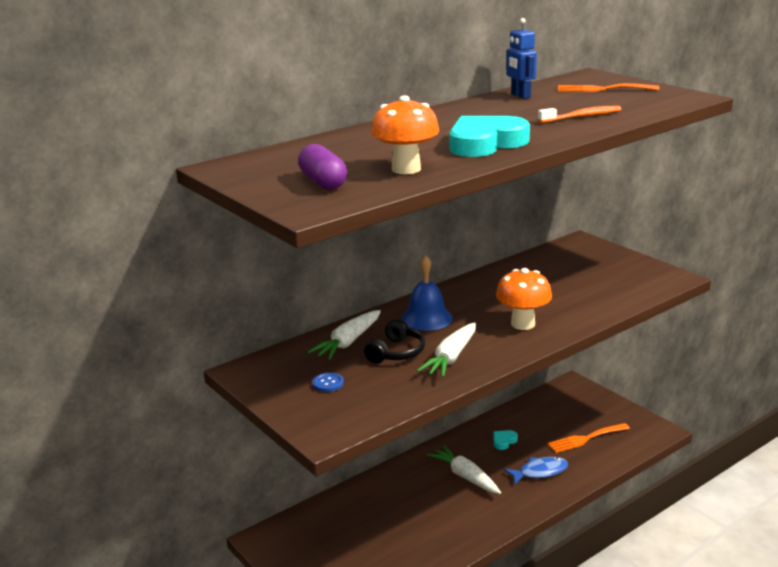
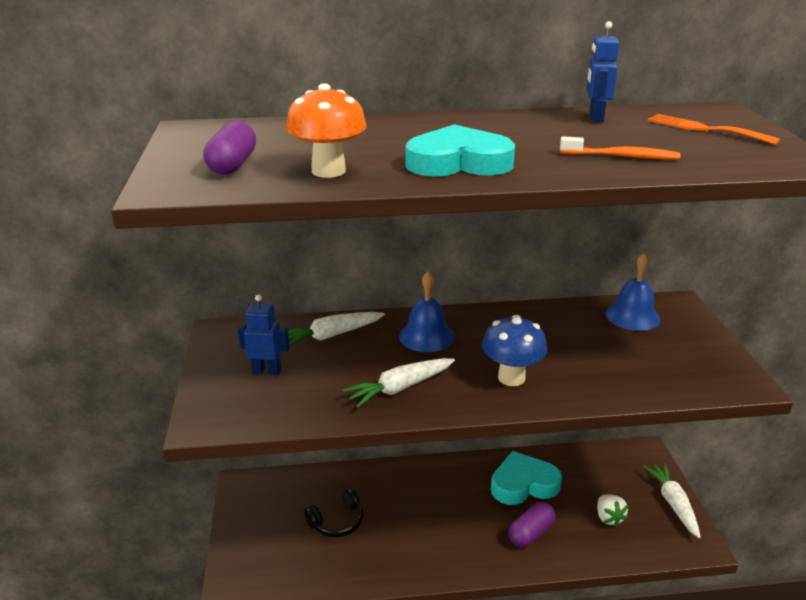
camera: 30 degrees right, 5 degrees up
(328, 383) = (266, 371): blue button -> blue robot
(396, 352) = (358, 362): black headphones -> black headphones (337, 522)
(465, 476) = (455, 504): white carrot -> white carrot (673, 503)
(504, 441) = (523, 484): turquoise heart -> turquoise heart, size x2.32
(523, 324) = (511, 377): orange mushroom -> blue mushroom
(540, 472) = (530, 533): blue fish -> purple capsule
(559, 258) = (632, 316): none -> blue bell
(585, 439) = (609, 518): orange fork -> white strawberry

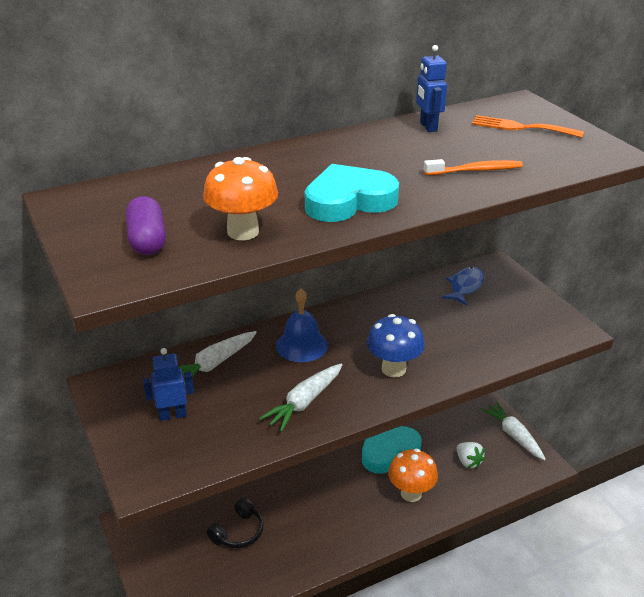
camera: 20 degrees left, 5 degrees up
(530, 533) = (411, 493): purple capsule -> orange mushroom
(632, 316) = (465, 286): blue bell -> blue fish

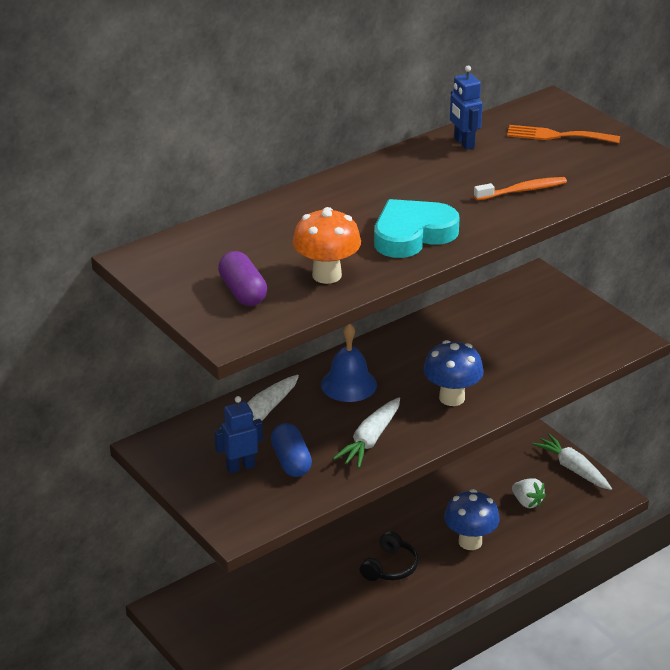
camera: 10 degrees left, 0 degrees up
(222, 415) = (291, 461): none -> blue capsule
(238, 532) = (290, 602): black headphones -> black headphones (390, 567)
(388, 451) = (435, 501): turquoise heart -> none
(411, 493) = (470, 542): orange mushroom -> blue mushroom
(465, 286) = (507, 303): blue fish -> none

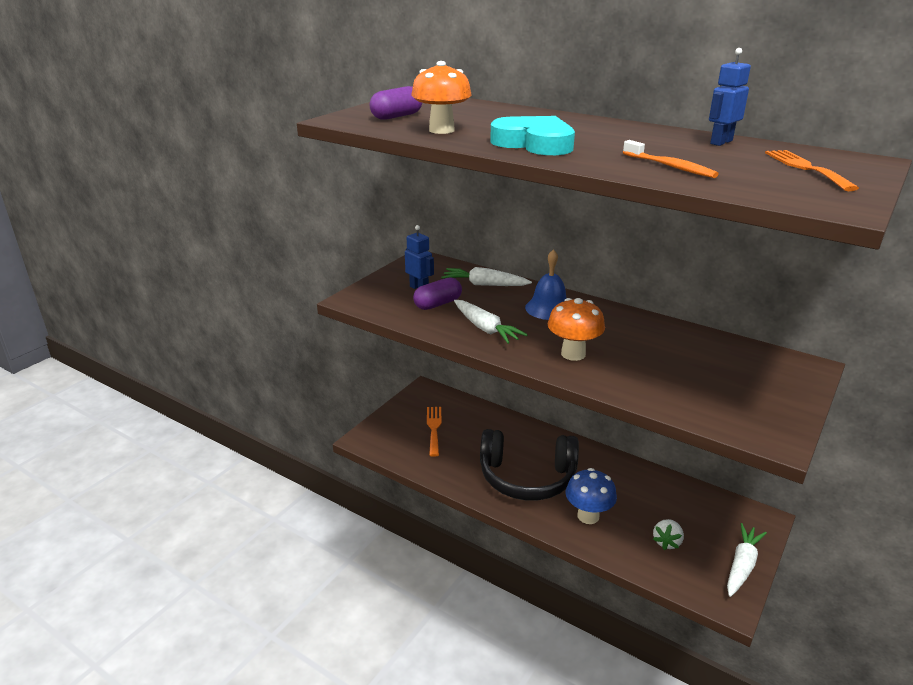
camera: 70 degrees right, 5 degrees down
(257, 620) = (434, 428): none -> orange fork
(291, 461) = (438, 304): blue capsule -> purple capsule
(370, 440) = (485, 328): white carrot -> white carrot turned 135 degrees counterclockwise
(390, 567) = (527, 477): black headphones -> black headphones, size x2.05
(452, 398) = (573, 354): blue mushroom -> orange mushroom

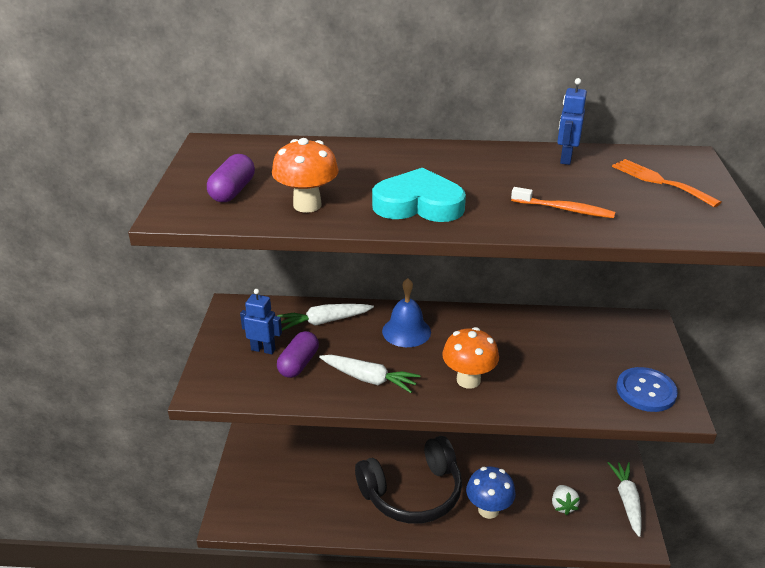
camera: 30 degrees left, 5 degrees up
(434, 428) = (290, 475): orange fork -> none
(752, 414) = (646, 391): none -> blue button

